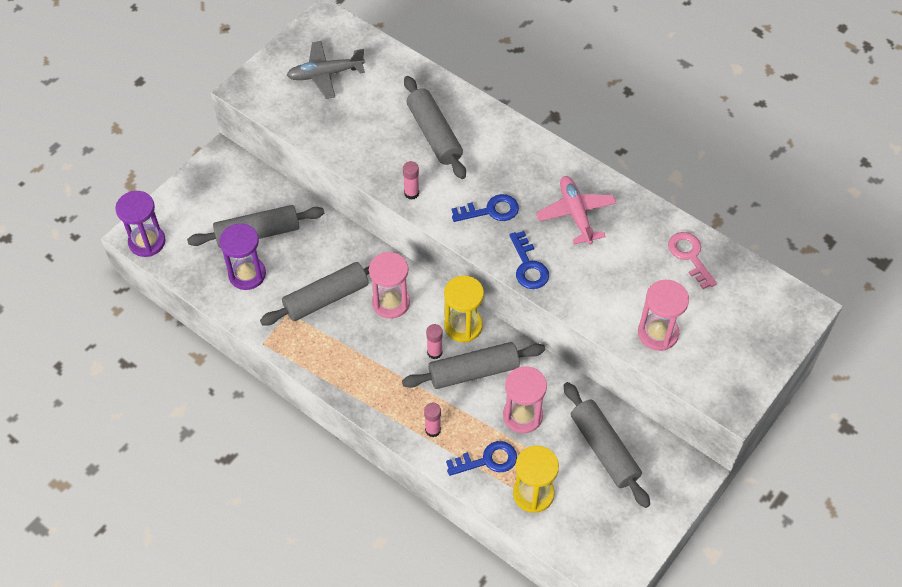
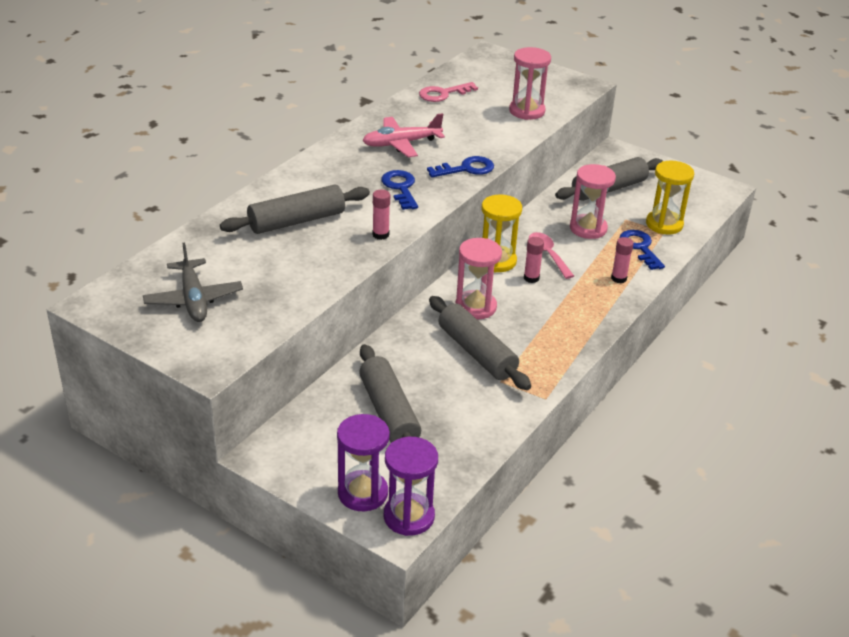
camera: 95 degrees left, 20 degrees down
(247, 274) = (451, 417): purple hourglass -> purple hourglass (362, 493)
(473, 372) = (548, 255): grey rolling pin -> pink spoon

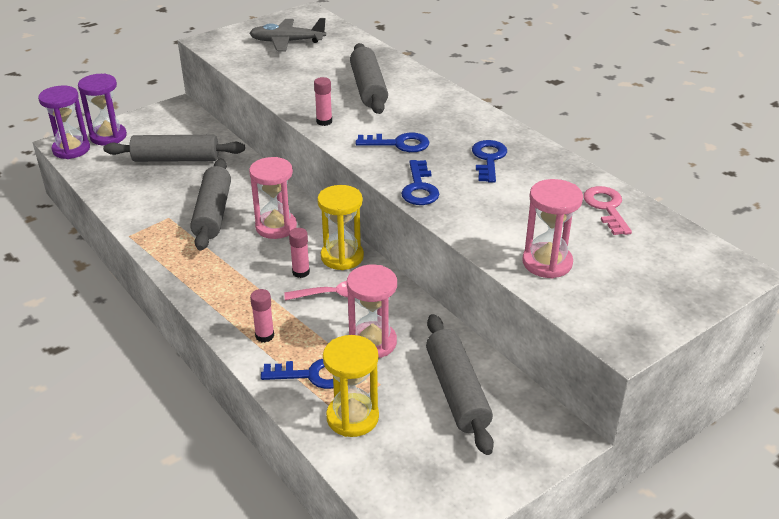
camera: 110 degrees right, 0 degrees up
(401, 143) = (488, 159): pink plane -> blue key
(476, 352) = (213, 213): grey rolling pin -> grey rolling pin turned 75 degrees counterclockwise

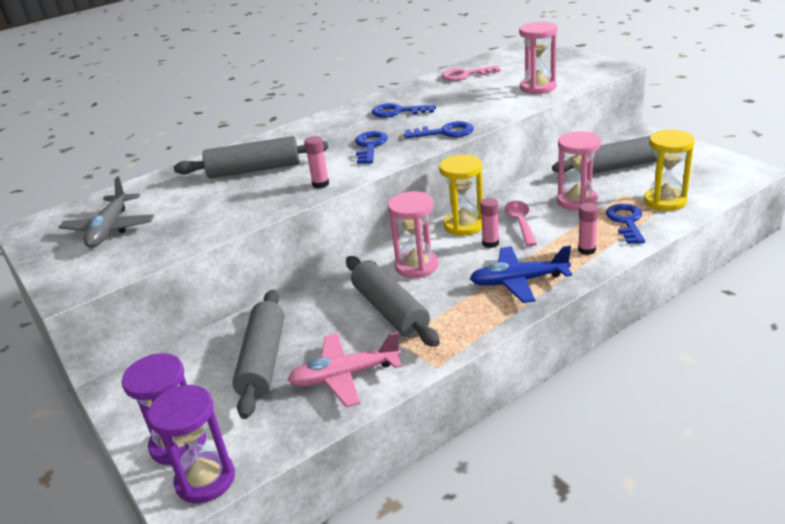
camera: 85 degrees left, 5 degrees down
(140, 194) = (345, 376): none -> pink plane
(213, 213) = (390, 310): grey rolling pin -> grey rolling pin turned 60 degrees clockwise
(226, 285) = (518, 281): none -> blue plane

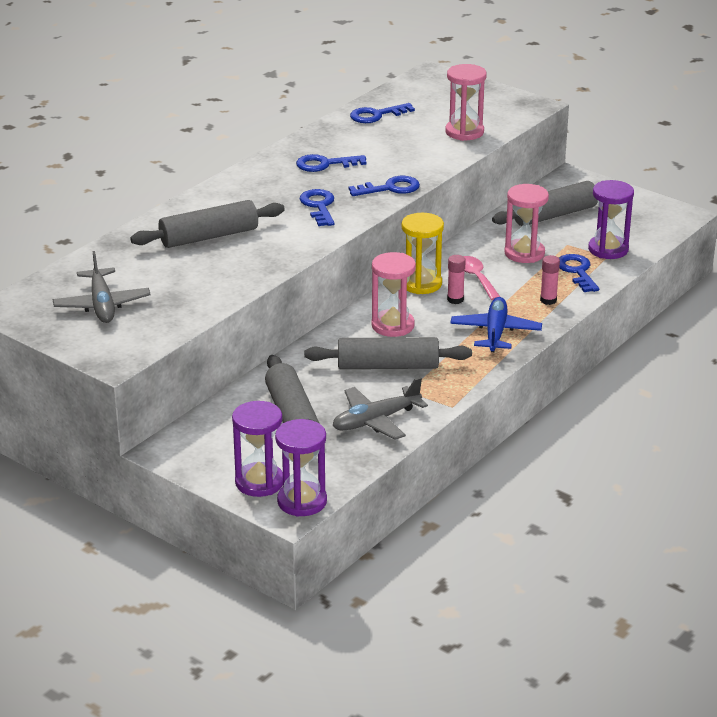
camera: 20 degrees left, 0 degrees up
(320, 184) = (293, 249): pink glue stick -> none
(345, 376) = (375, 420): pink plane -> grey plane
(390, 310) = (388, 366): grey rolling pin -> grey rolling pin turned 45 degrees counterclockwise
(465, 75) = (376, 115): pink key -> blue key
(518, 281) = (495, 332): blue plane -> blue plane turned 120 degrees clockwise
(665, 201) = (608, 249): yellow hourglass -> purple hourglass

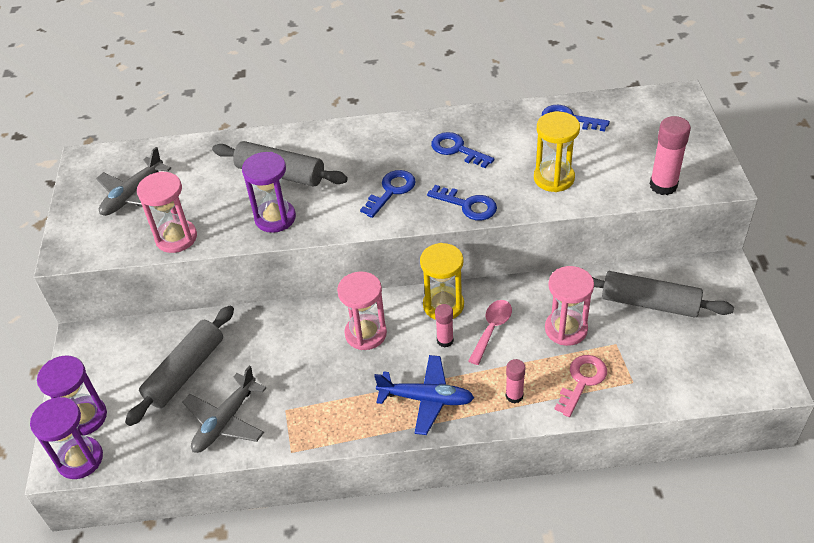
camera: 50 degrees right, 15 degrees up
(375, 420) = (225, 421): grey plane -> grey plane turned 75 degrees counterclockwise
(388, 366) = (307, 372): grey rolling pin -> none
(424, 149) = (554, 178): none -> yellow hourglass
(464, 132) = (614, 178): pink hourglass -> pink hourglass (176, 238)
(495, 332) = (426, 399): blue plane -> blue plane turned 45 degrees clockwise
(502, 122) = (663, 185): none -> pink glue stick
(577, 271) = (582, 381): blue key -> pink key
(608, 249) = (644, 375): purple hourglass -> purple hourglass (275, 218)

